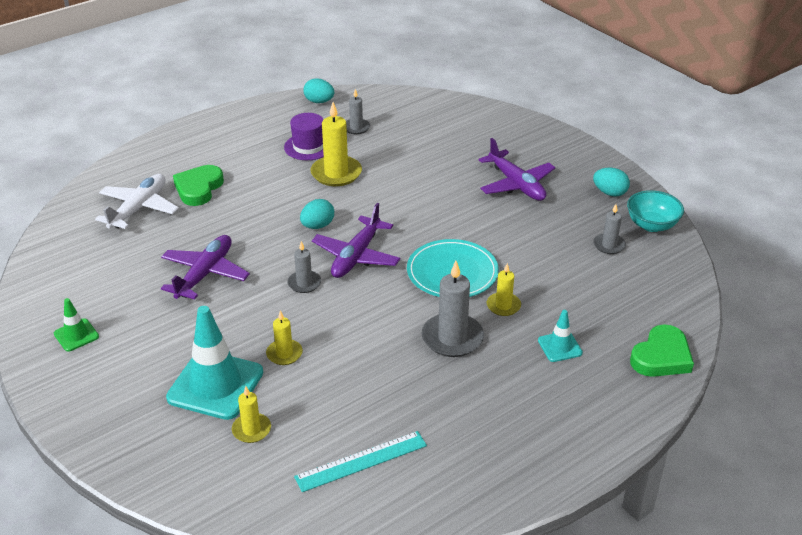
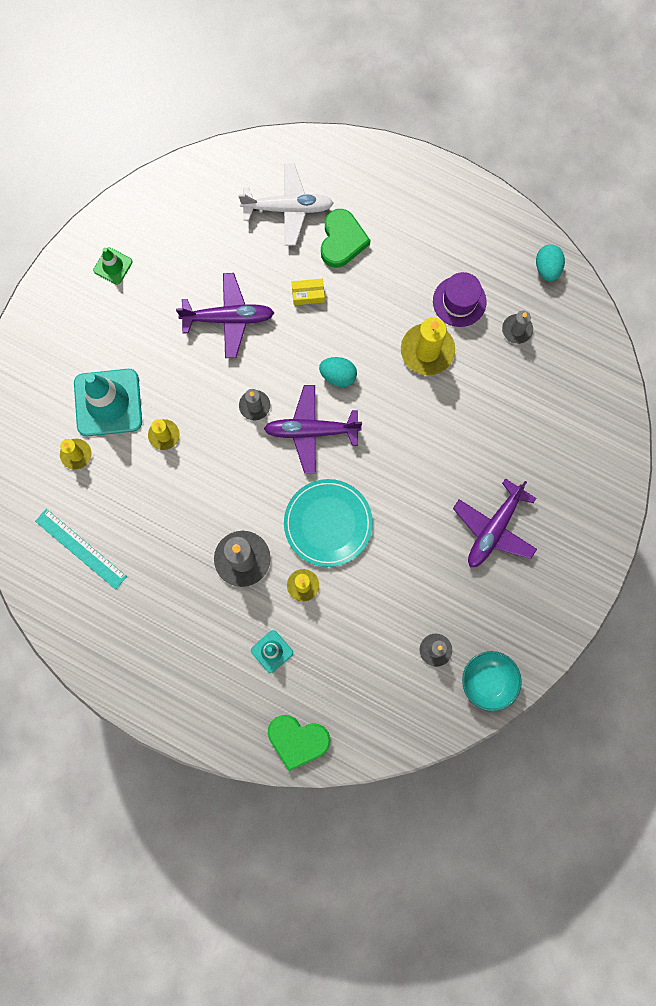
camera: 65 degrees right, 40 degrees up
(198, 188) = (342, 241): green heart -> green heart turned 105 degrees clockwise
(228, 220) = (308, 294): none -> yellow box
(609, 193) = (524, 624): turquoise egg -> none

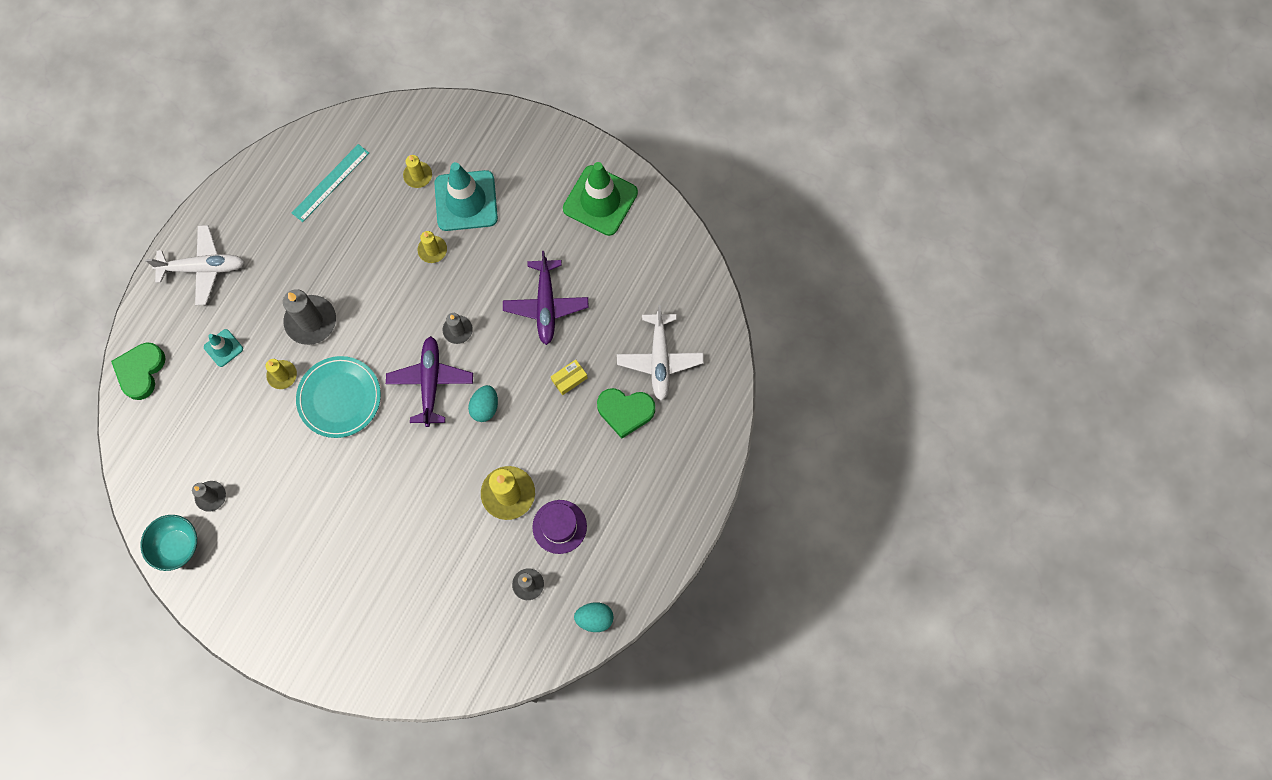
camera: 90 degrees right, 5 degrees down
(113, 266) = (600, 200): green traffic cone -> green traffic cone, size x2.04
(178, 682) = (203, 268): none -> white plane
(308, 294) = (569, 379): yellow box -> yellow box turned 60 degrees clockwise
(494, 529) = (324, 555): purple plane -> none

